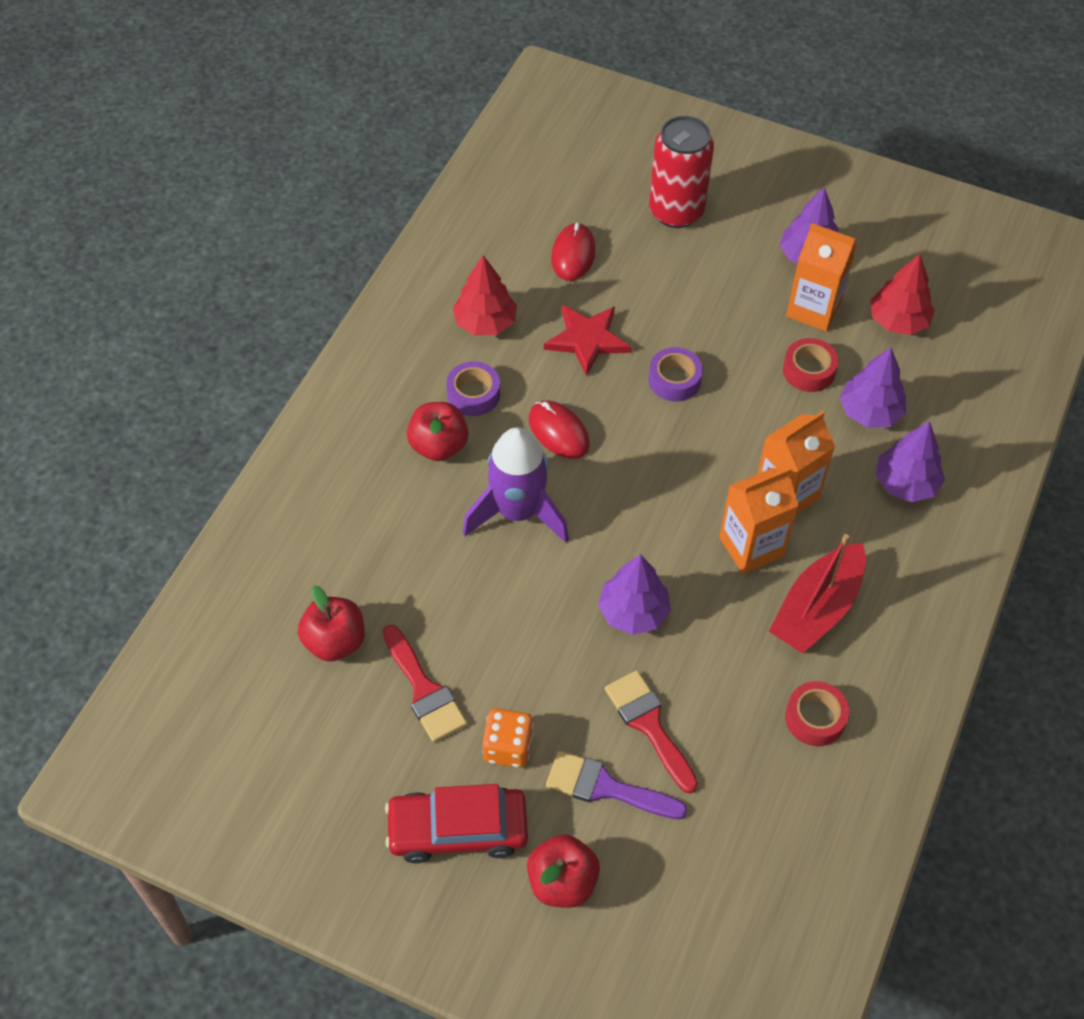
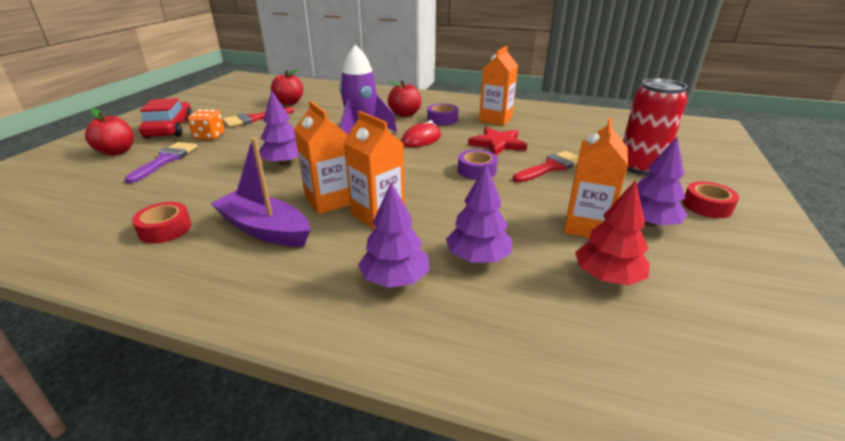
camera: 85 degrees right, 25 degrees down
(485, 322) = (495, 119): red tree -> orange carton
(573, 254) = (567, 137): red mouse -> none
(649, 725) = (199, 170): red brush -> red brush (551, 167)
(809, 370) = (512, 224): red tape -> red tape (707, 206)
(817, 609) = (265, 229): red boat -> purple boat

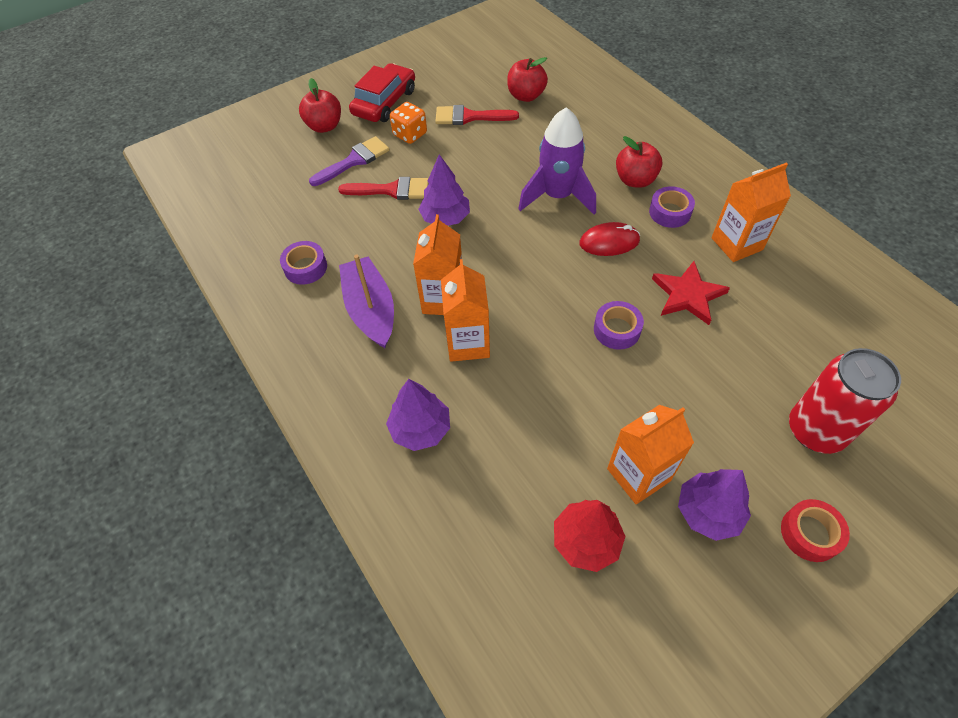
camera: 40 degrees right, 25 degrees up
(165, 229) = (305, 267): red tape -> purple tape
(478, 257) = (502, 448): purple tree -> none
(551, 167) = (705, 369): red brush -> red brush (391, 190)

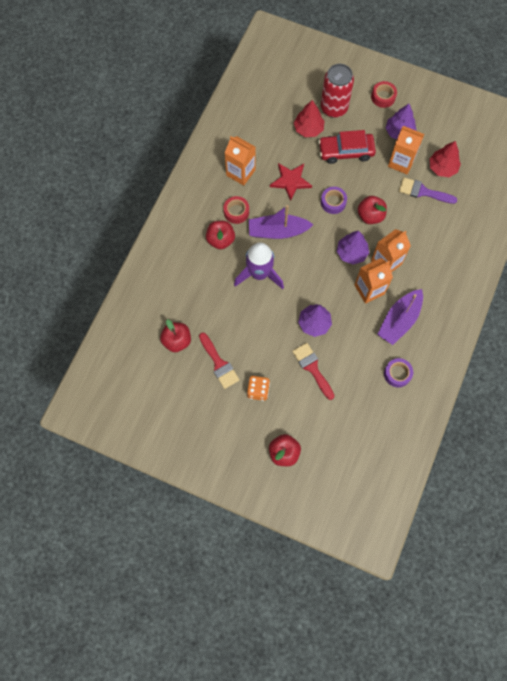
camera: 125 degrees left, 15 degrees up
(354, 161) = (302, 408): purple brush -> purple brush (423, 191)
(384, 102) = (237, 429): red car -> red car (346, 151)
(420, 429) = (443, 255): purple tree -> purple tree (351, 253)
(561, 366) = (370, 216): none -> red apple
(609, 242) = (278, 231): red mouse -> purple boat
(670, 212) = (236, 212): purple tape -> red tape
(783, 367) = (308, 129): none -> red tree

